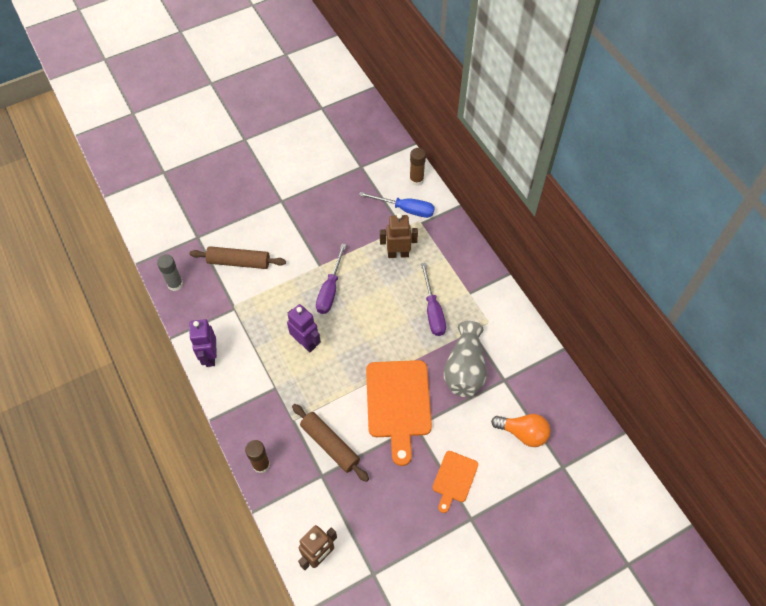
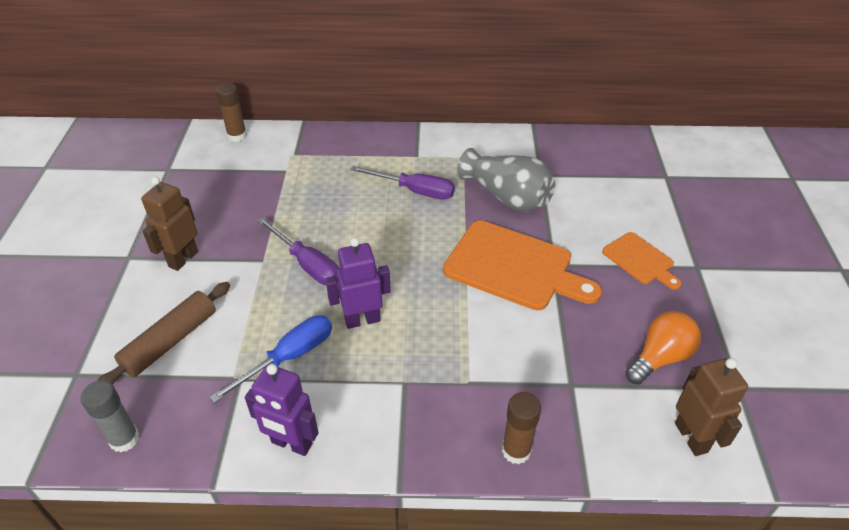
camera: 60 degrees left, 15 degrees down
(330, 445) = (530, 356): brown rolling pin -> none
(398, 254) = (316, 187): brown robot -> brown robot (183, 259)
(405, 209) = (265, 158): blue screwdriver -> blue screwdriver (289, 357)
(523, 433) = (612, 187): orange light bulb -> orange light bulb (660, 358)

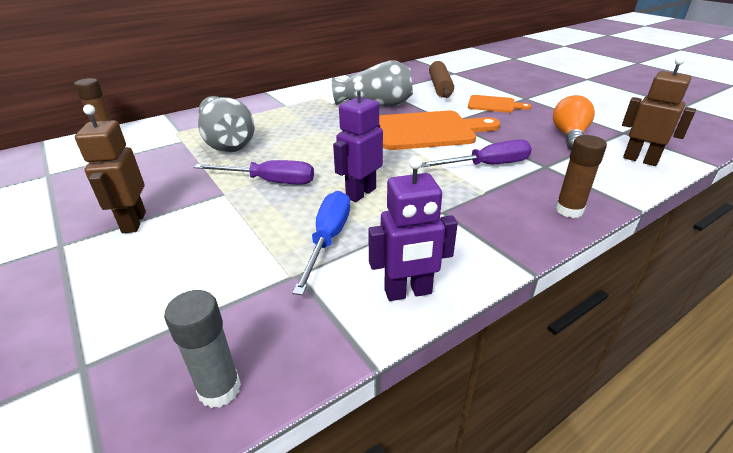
camera: 35 degrees left, 10 degrees down
(170, 341) = (186, 282): brown rolling pin -> brown rolling pin (440, 87)
(319, 191) = (227, 142): none -> grey vase
(414, 191) = (307, 120): purple screwdriver -> purple screwdriver (487, 165)

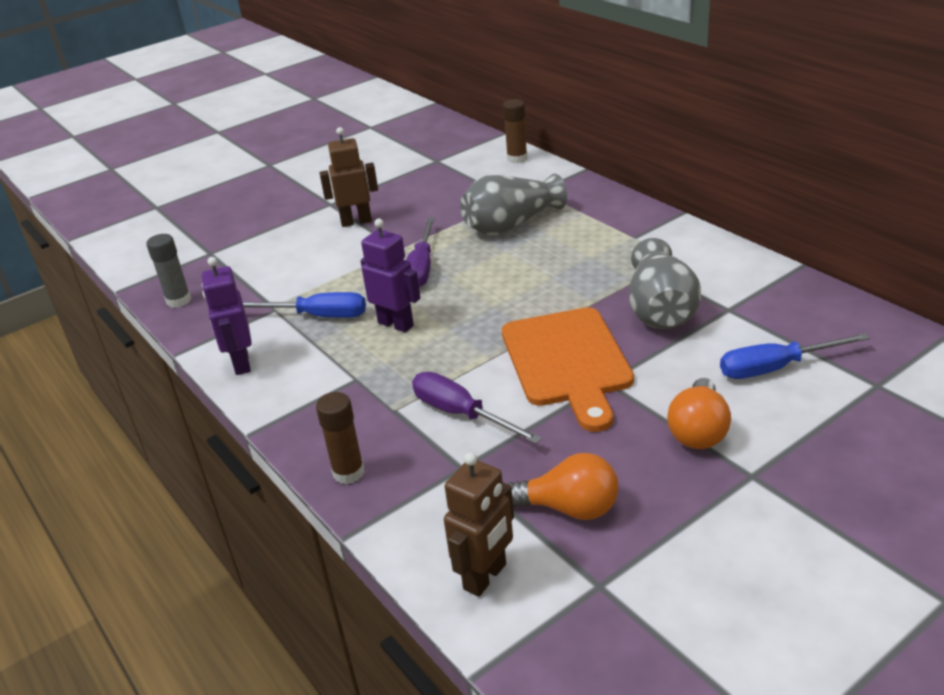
camera: 90 degrees right, 0 degrees up
(440, 87) = (775, 368): brown rolling pin -> blue screwdriver
(487, 165) = (461, 414): purple screwdriver -> purple screwdriver turned 150 degrees clockwise
(494, 105) = (698, 431): orange cutting board -> orange light bulb

